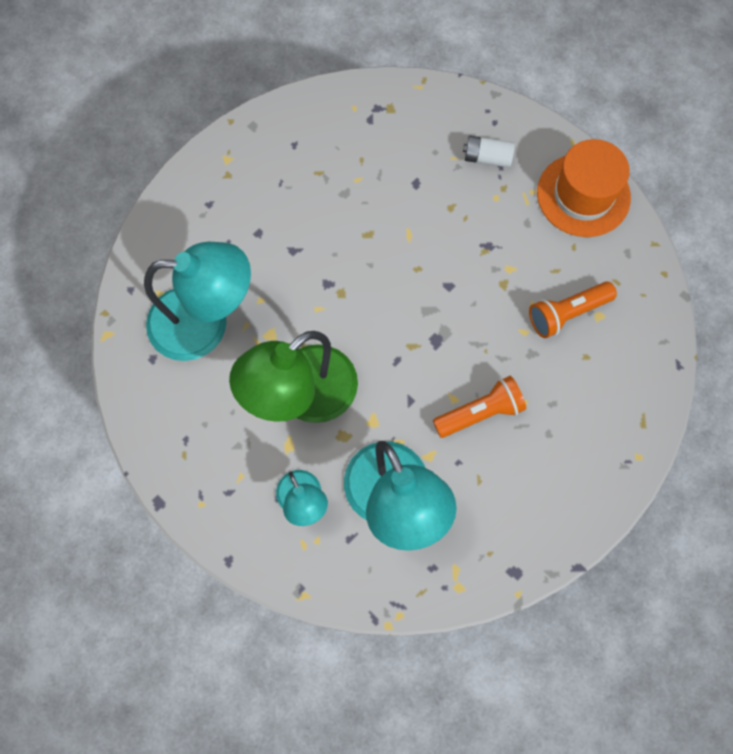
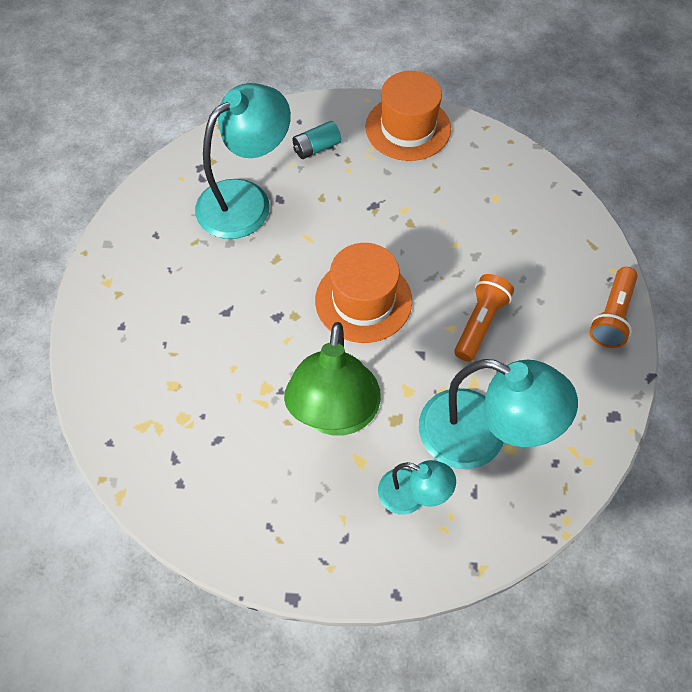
camera: 40 degrees left, 10 degrees down
(205, 323) = (202, 420): turquoise lamp -> turquoise lamp (246, 200)
(405, 321) = (363, 300): none -> orange hat
(487, 158) = (316, 148): white battery -> turquoise battery
(567, 313) = (473, 211): orange flashlight -> orange flashlight (611, 316)

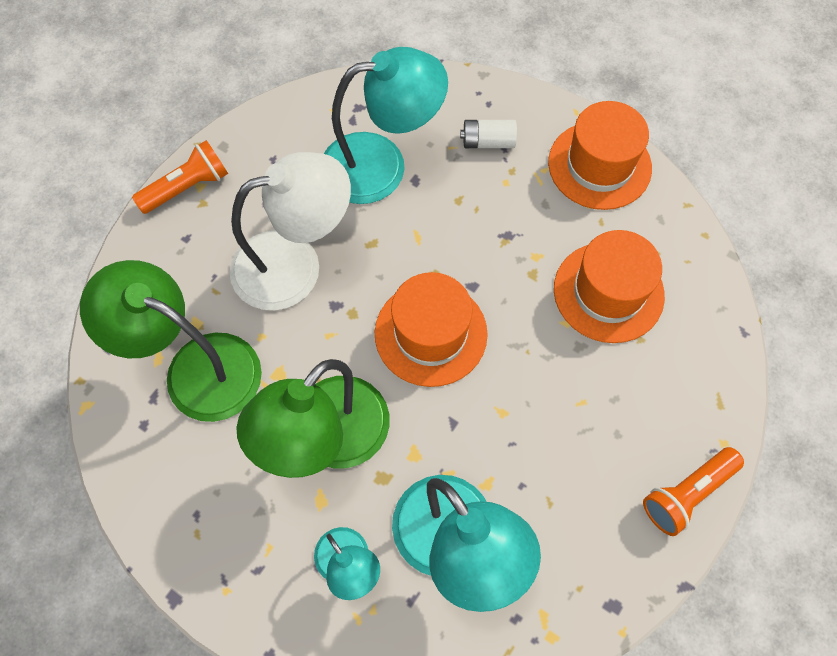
camera: 30 degrees right, 5 degrees up
(195, 418) = (196, 368): none -> green lamp
(225, 303) = (295, 264): none -> white lamp
(316, 148) = (488, 142): turquoise battery -> white battery
(471, 210) = (608, 292): none -> orange hat
(480, 323) = (535, 423): orange flashlight -> orange flashlight (187, 187)

